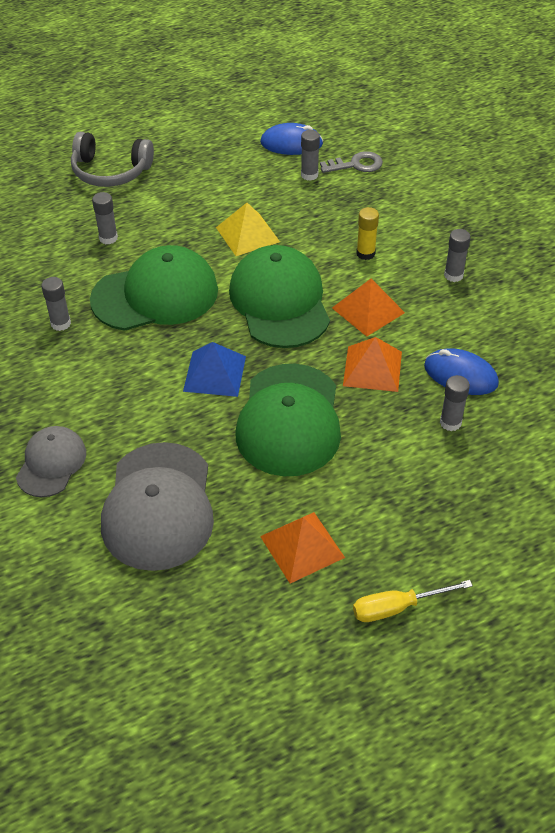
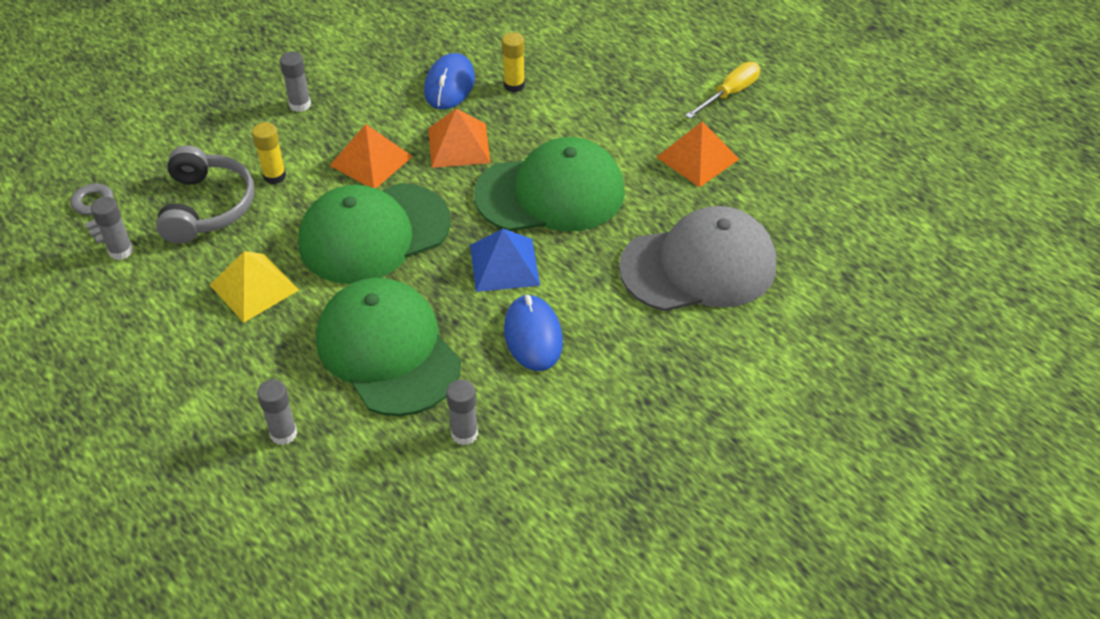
camera: 105 degrees left, 0 degrees up
(51, 463) = (683, 370): grey cap -> none
(110, 171) = (123, 478): grey headphones -> grey headphones (206, 207)
(291, 143) = (47, 282): blue mouse -> blue mouse (533, 336)
(397, 607) = (730, 93): yellow screwdriver -> yellow screwdriver turned 105 degrees counterclockwise
(450, 422) = (514, 85): grey glue stick -> yellow glue stick

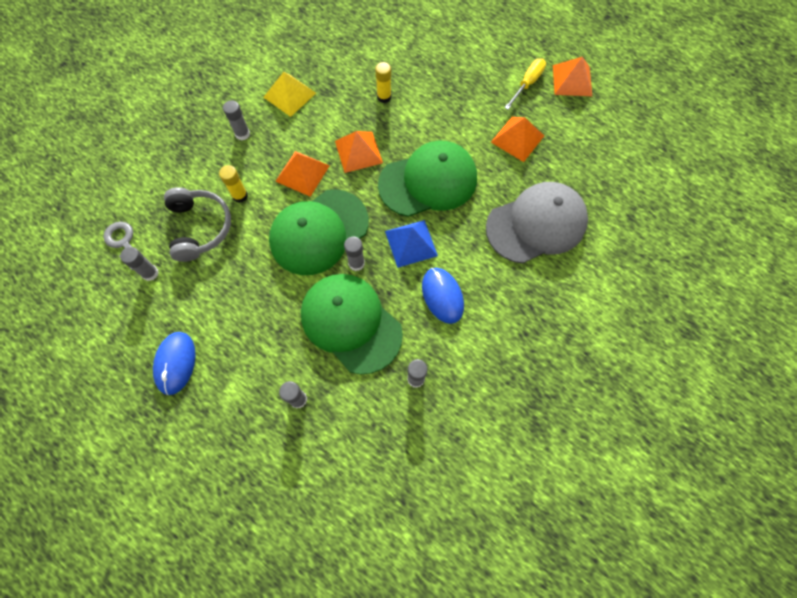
camera: 10 degrees left, 20 degrees up
(254, 287) = (249, 288): yellow pyramid -> yellow pyramid (290, 95)
(417, 278) = (356, 263): none -> grey glue stick
(449, 85) = (340, 103): blue mouse -> blue mouse (175, 363)
(798, 97) = (572, 80): none -> orange pyramid

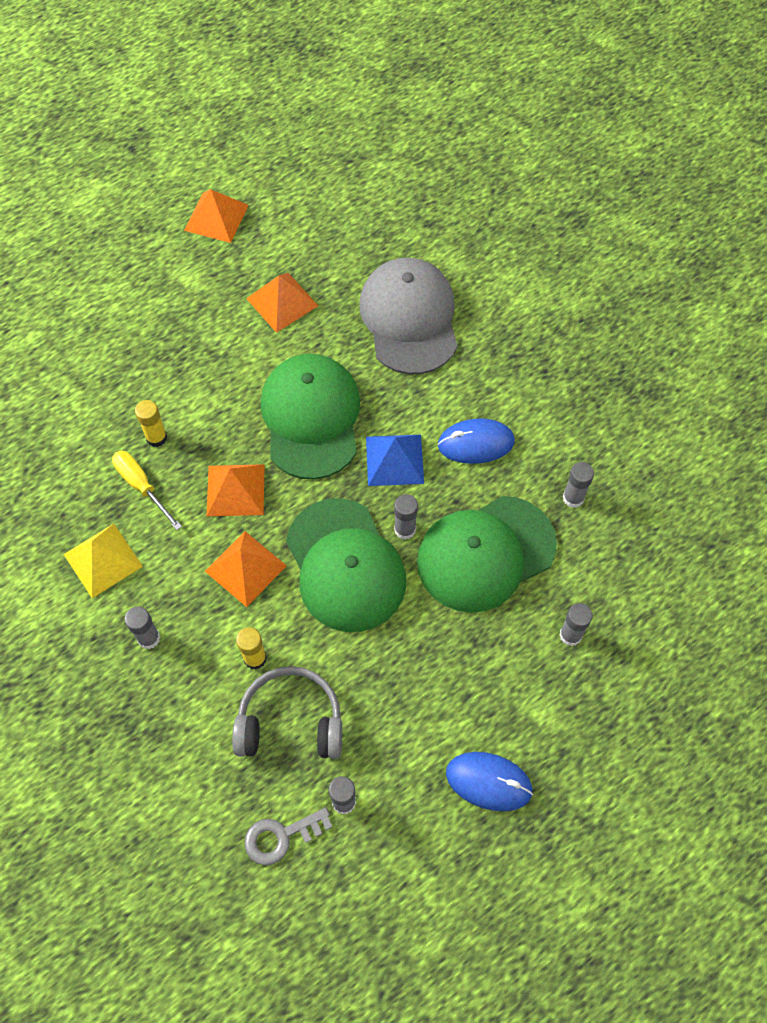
camera: 75 degrees left, 5 degrees down
(527, 83) = (202, 266): yellow screwdriver -> yellow screwdriver (141, 486)

